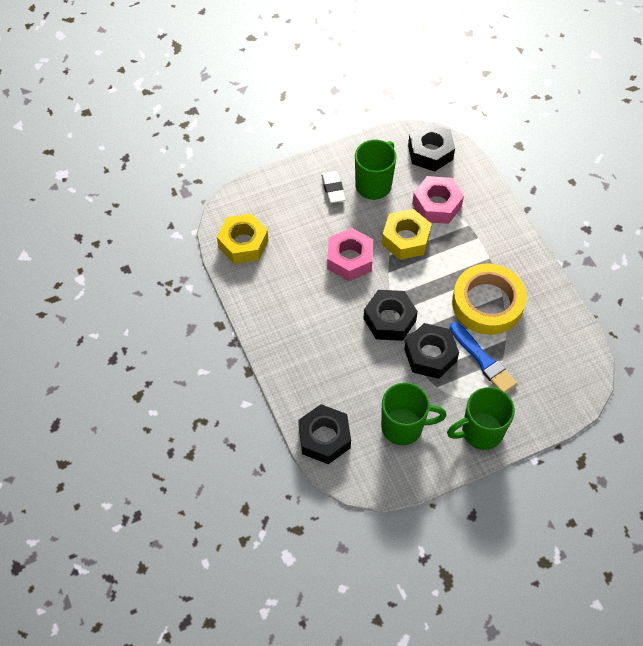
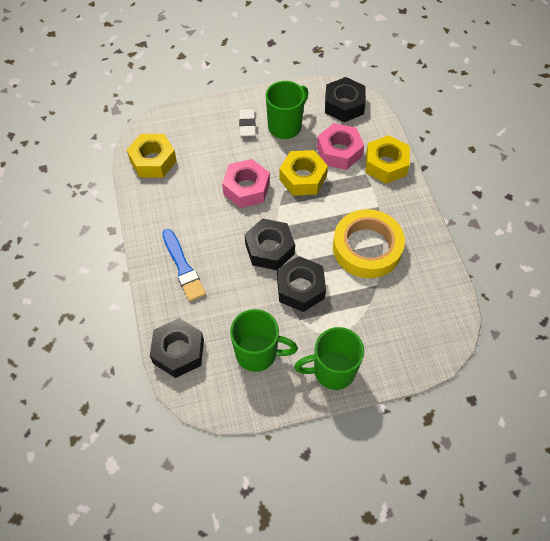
camera: 10 degrees right, 0 degrees up
(482, 360) = (350, 300): blue brush -> blue brush (183, 267)
(488, 212) = (386, 164): none -> yellow nut

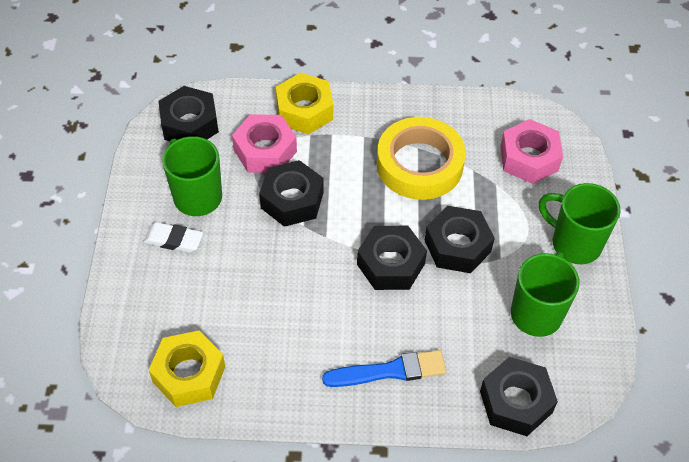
camera: 75 degrees left, 5 degrees down
(246, 188) = (285, 267): pink nut -> pink nut (529, 158)
(303, 178) = (292, 200): yellow nut -> black nut
(332, 371) = (574, 243): green mug -> green mug turned 120 degrees clockwise

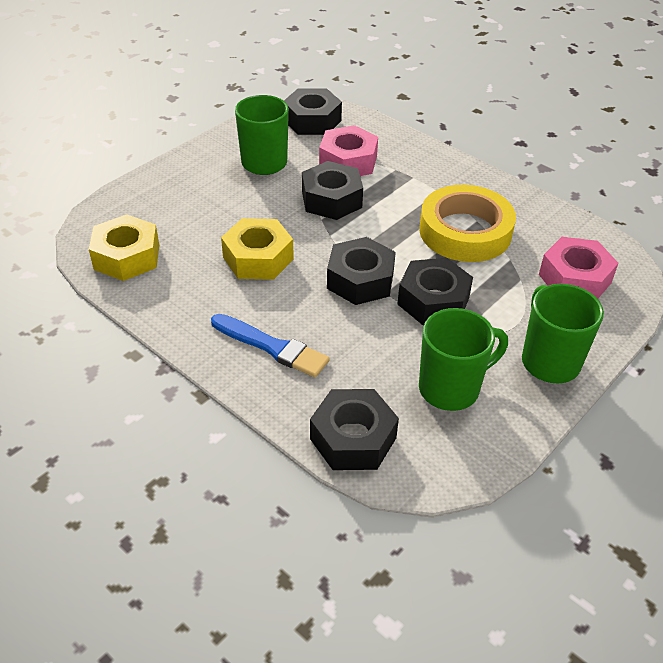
camera: 40 degrees right, 10 degrees down
(173, 240) = (217, 177): white eraser -> none
(304, 110) = (409, 153): yellow nut -> yellow nut (258, 258)

